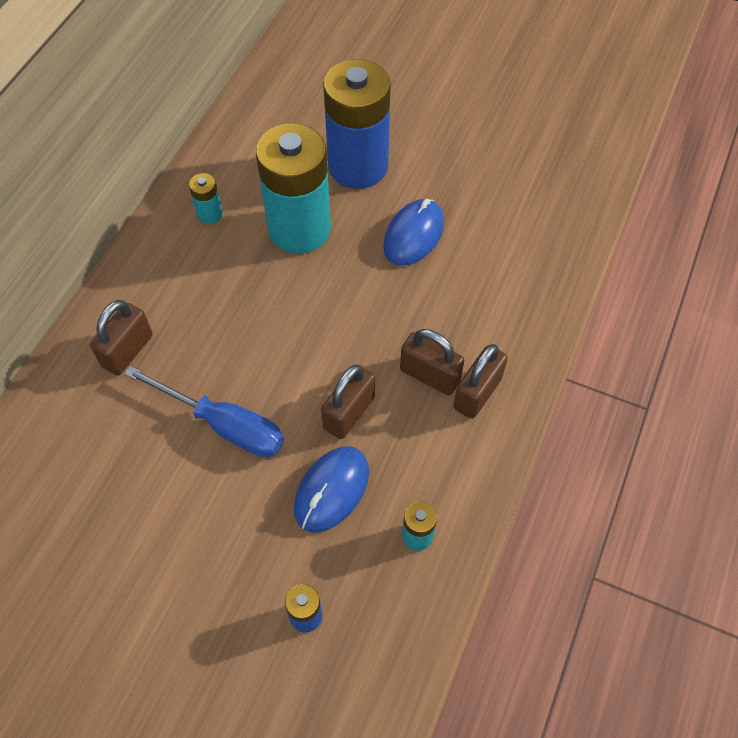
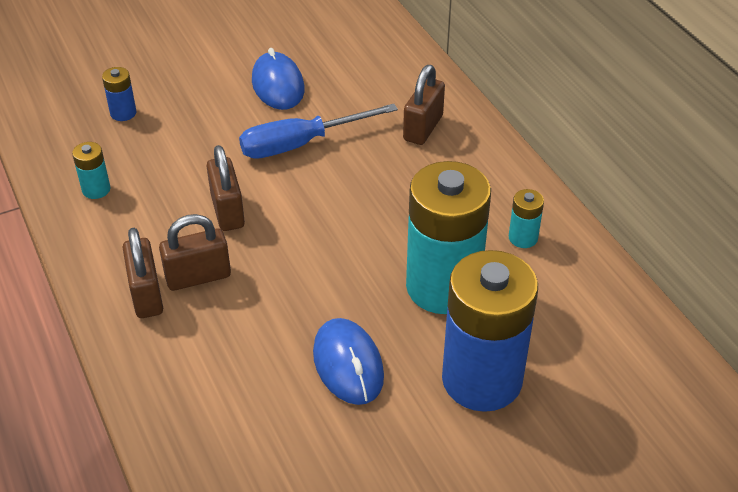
camera: 130 degrees right, 15 degrees down
(127, 351) = (423, 128): brown padlock -> brown padlock turned 45 degrees clockwise
(331, 490) = (183, 168): blue mouse -> blue mouse (278, 85)

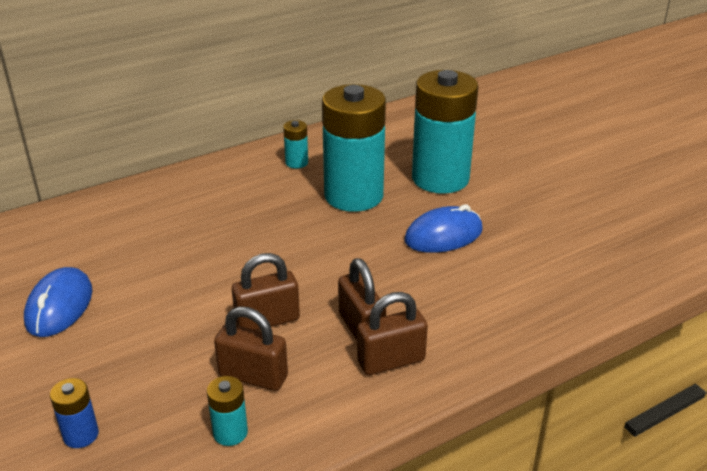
camera: 95 degrees left, 10 degrees down
(278, 85) = (59, 306): blue mouse -> blue mouse turned 60 degrees counterclockwise
(300, 144) = (167, 281): blue screwdriver -> none
(423, 128) = (154, 210): brown padlock -> brown padlock (253, 376)
(482, 379) = (440, 178): blue battery -> turquoise battery

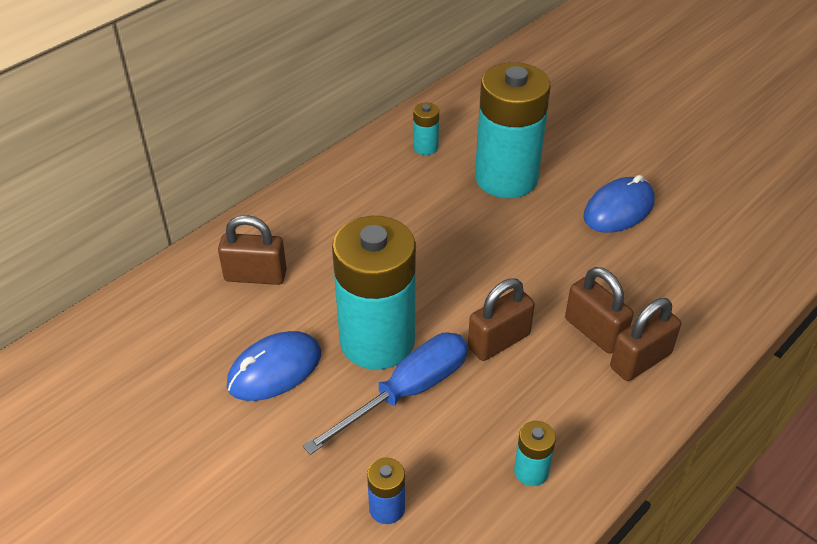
camera: 15 degrees left, 10 degrees up
(59, 306) = (274, 370): blue mouse -> blue mouse turned 60 degrees clockwise
(160, 345) = (407, 392): none -> blue screwdriver
(253, 376) = (519, 406): brown padlock -> brown padlock (255, 276)
(440, 178) = (582, 142): turquoise battery -> turquoise battery (377, 341)

